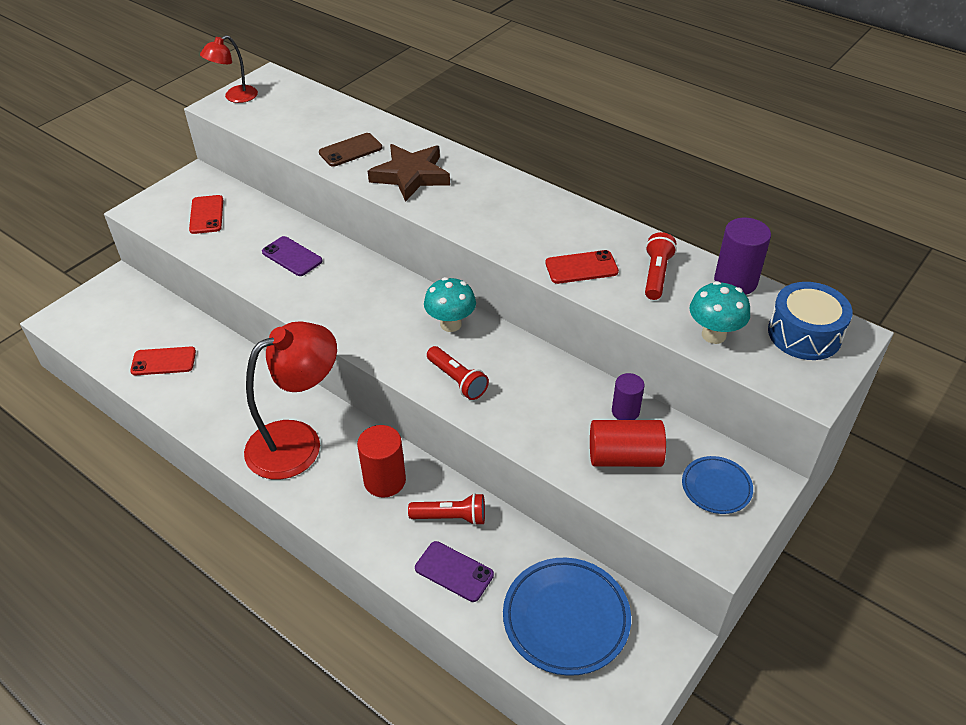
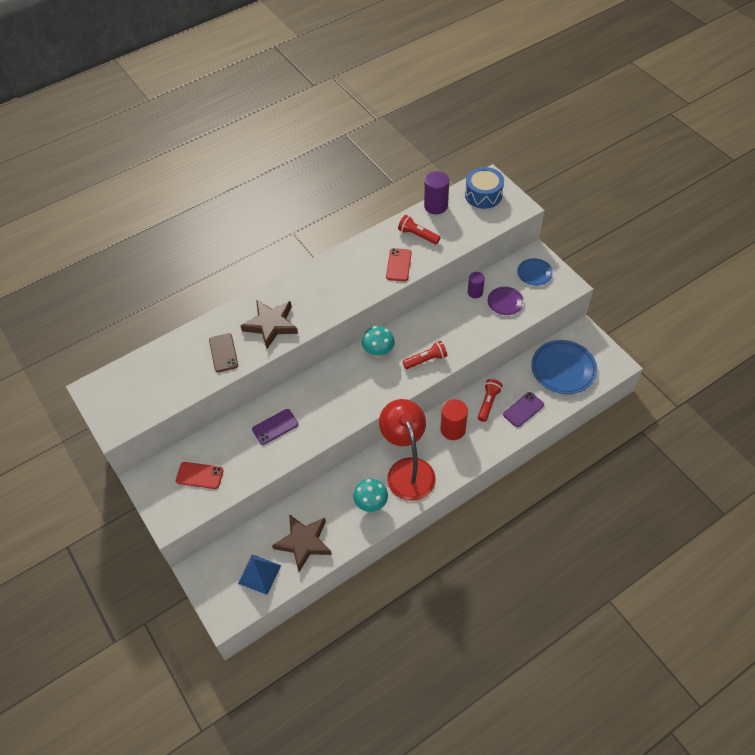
camera: 70 degrees left, 10 degrees up
(115, 333) = (259, 574): none -> blue pyramid
(163, 361) = (304, 543): red phone -> brown star
(235, 97) = (109, 415): red lamp -> none
(624, 457) = (505, 302): red cylinder -> purple plate
(713, 335) = (472, 228): turquoise mushroom -> turquoise mushroom (371, 504)

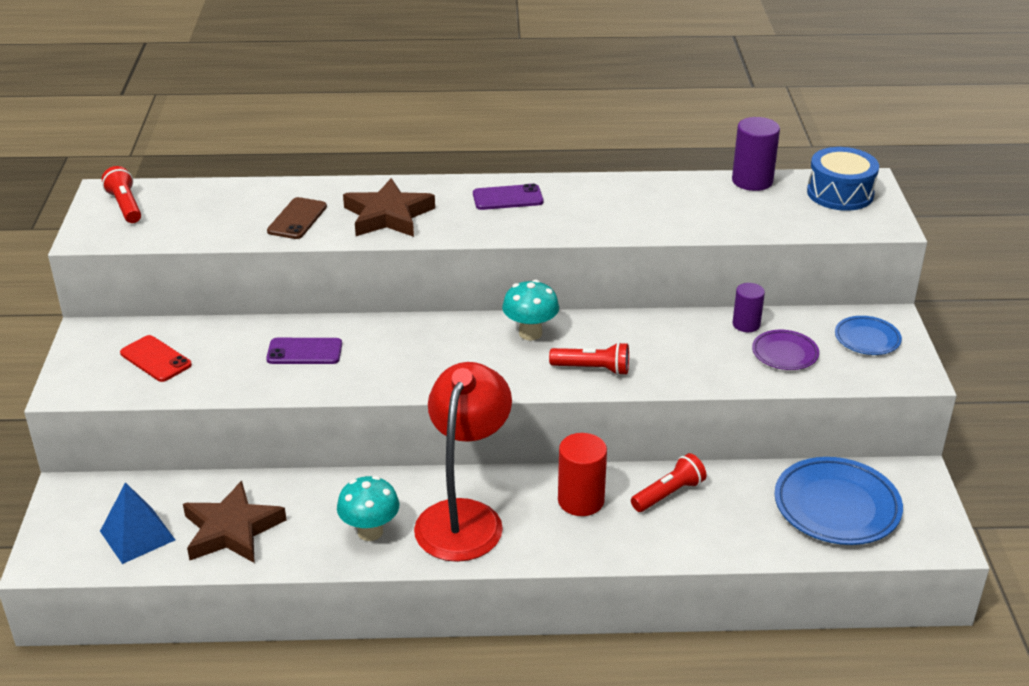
camera: 30 degrees right, 20 degrees down
(398, 265) = (631, 220): red phone -> none
(417, 235) = (692, 201): red flashlight -> red flashlight (125, 206)
(523, 409) = (720, 527): purple phone -> purple phone (507, 198)

